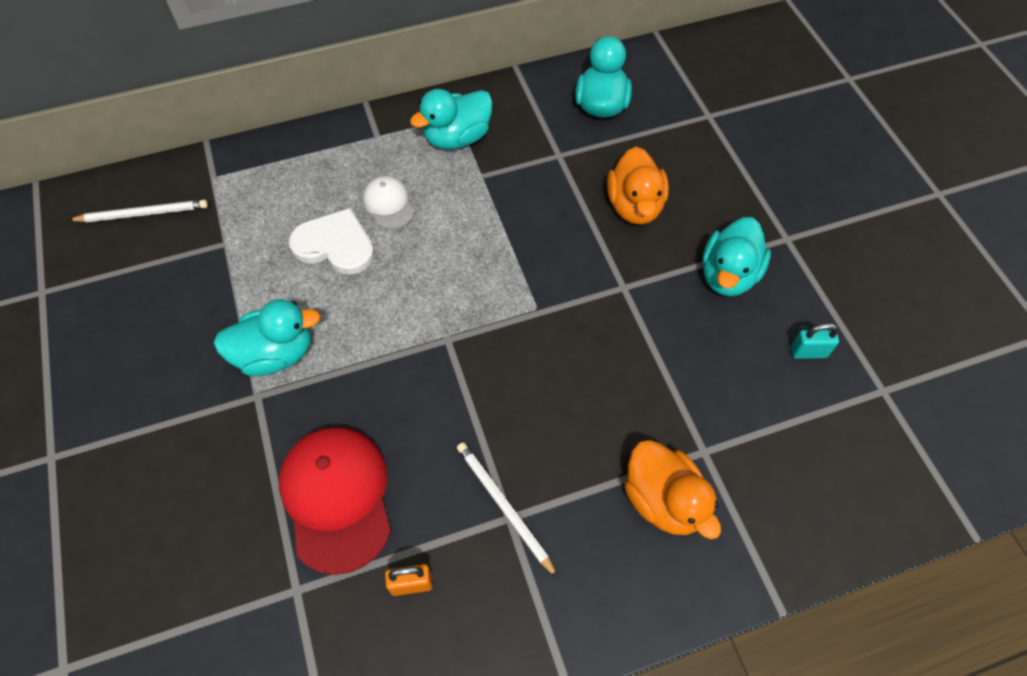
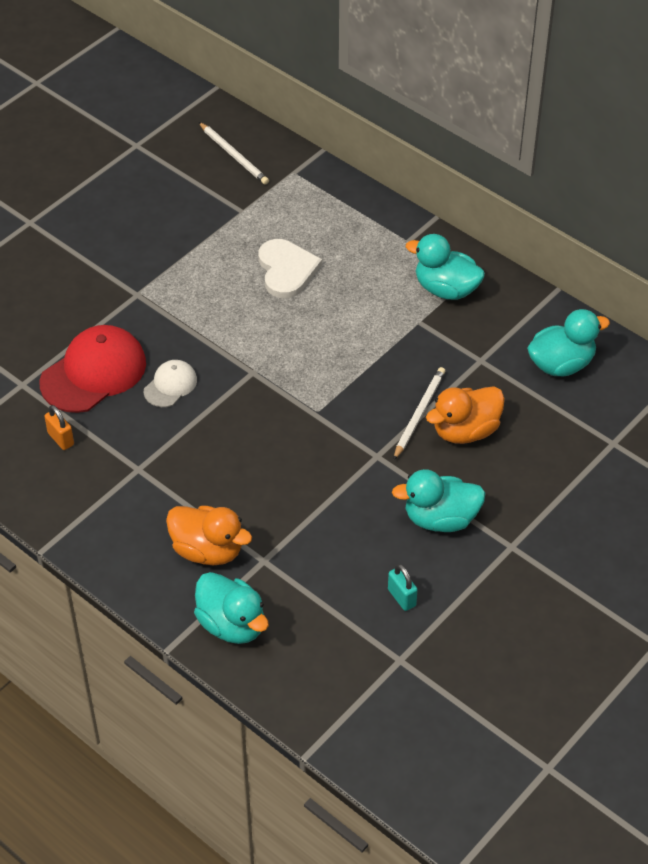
camera: 60 degrees right, 10 degrees down
(275, 354) = (174, 286): turquoise duck -> turquoise duck (232, 624)
(389, 204) = (347, 281): white cap -> white cap (170, 385)
(504, 506) = (144, 462): white pencil -> white pencil (419, 414)
(663, 500) = (208, 550): orange duck -> orange duck turned 90 degrees counterclockwise

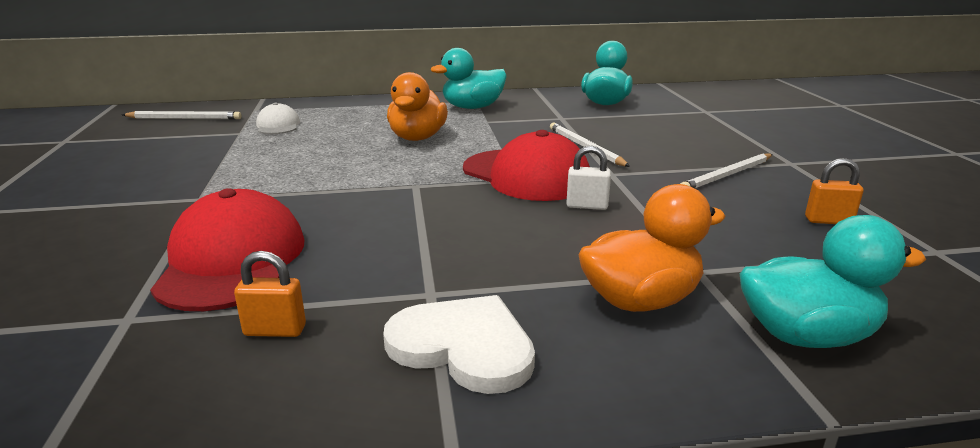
camera: 50 degrees left, 25 degrees down
(170, 385) = (348, 226): white cap -> white cap (278, 125)
(286, 270) = (336, 139): white heart -> white heart (463, 346)
(306, 471) = (587, 206): none -> white padlock
(326, 414) = (526, 175): none -> red cap
(401, 597) = (828, 221): turquoise padlock -> orange padlock
(440, 519) = (727, 175): turquoise duck -> white pencil
(465, 431) = (629, 140): orange duck -> orange duck (417, 138)

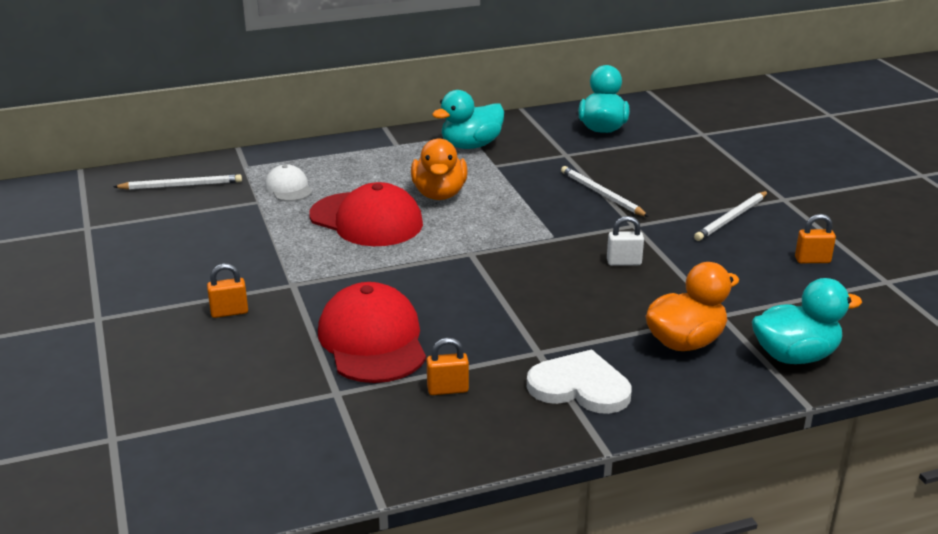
camera: 10 degrees left, 5 degrees up
(105, 218) = (229, 312): none -> orange padlock
(526, 175) = (561, 233): red cap -> red cap (366, 220)

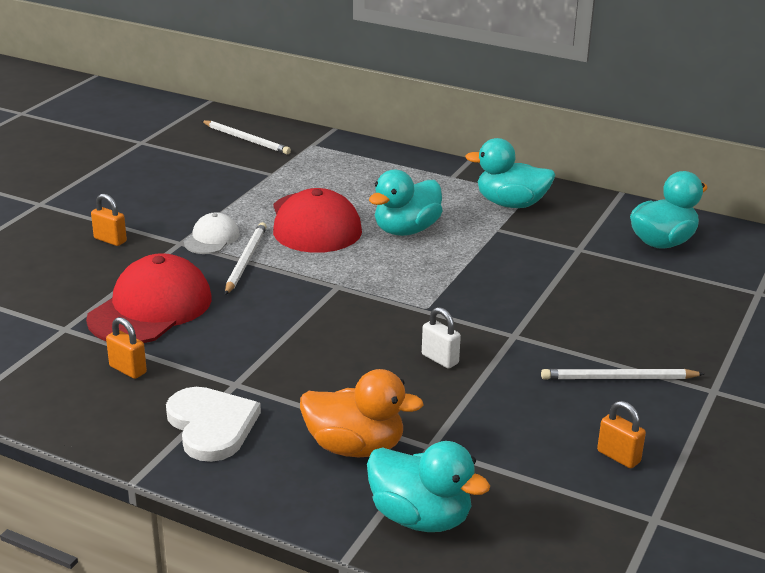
camera: 45 degrees right, 0 degrees up
(288, 188) = (309, 174): white cap -> white cap (212, 238)
(439, 194) = (406, 230): orange duck -> turquoise duck
(601, 194) = (540, 296): white pencil -> white pencil (246, 260)

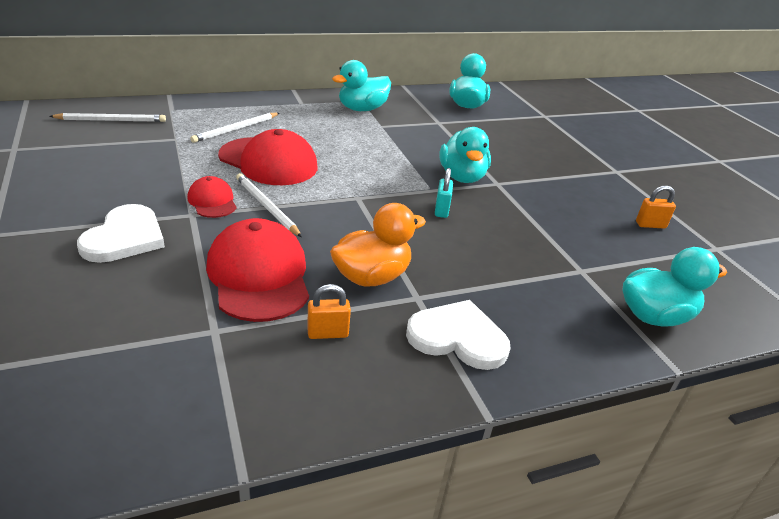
camera: 50 degrees left, 5 degrees up
(110, 240) = (125, 237): orange padlock -> white heart
(212, 238) = (212, 201): white cap -> red cap
(355, 447) = (553, 296): orange duck -> orange duck (372, 277)
(397, 331) = (441, 210): none -> turquoise padlock
(406, 230) = (333, 145): turquoise duck -> turquoise duck (462, 177)
(440, 359) = (491, 215): white padlock -> none
(618, 378) = (577, 184): white pencil -> white pencil (236, 129)

